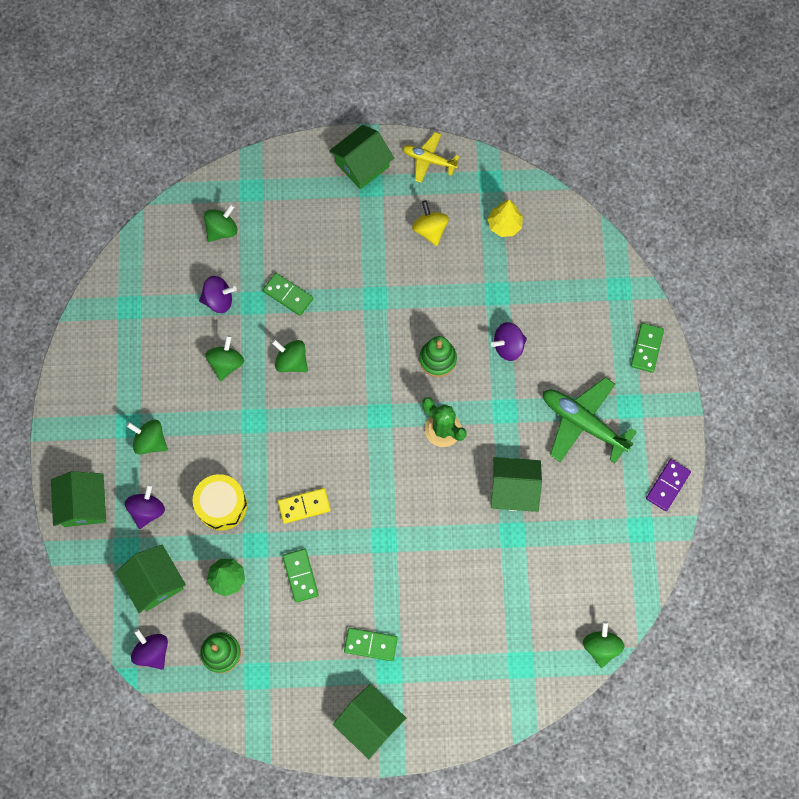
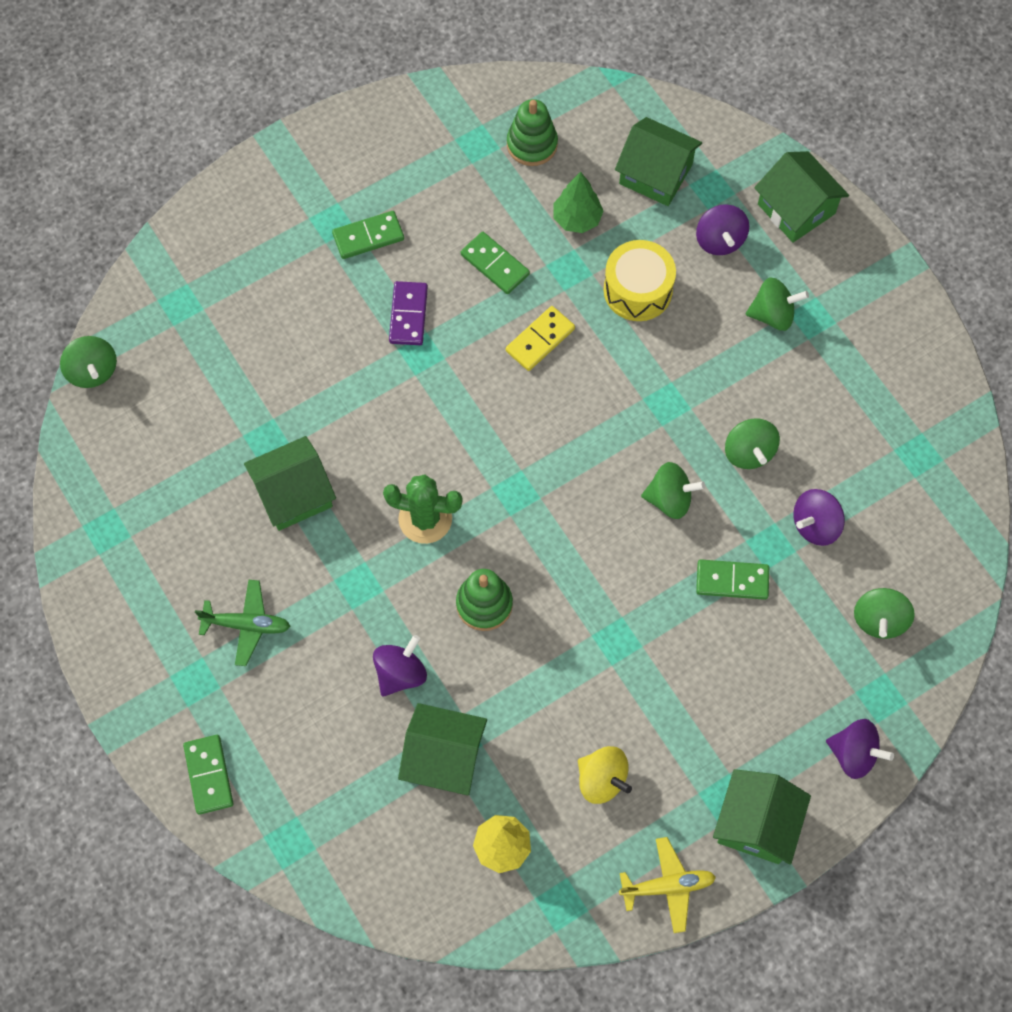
camera: 150 degrees right, 5 degrees down
(152, 651) = (608, 108): purple spinning top -> purple spinning top (854, 754)
(370, 722) = (322, 162): green house -> green house (444, 757)
(583, 423) = (247, 625): green plane -> green plane, size x0.60
(667, 485) = (95, 604): purple domino -> purple domino (408, 315)

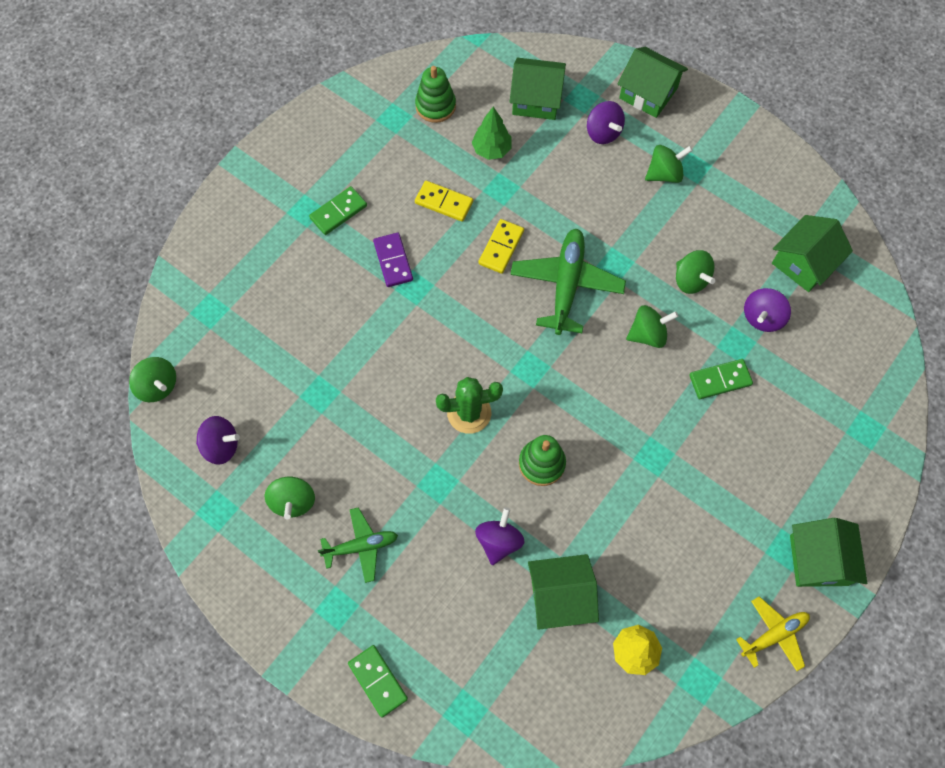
camera: 20 degrees left, 0 degrees up
(294, 494) = (358, 428): green house -> green house (803, 263)
(494, 265) = (444, 202): green domino -> yellow domino
(598, 409) = (566, 285): none -> green plane
(602, 780) = (688, 569): yellow spinning top -> none
(637, 290) = (558, 187): yellow drum -> none
(854, 754) = (865, 480): purple spinning top -> purple spinning top (221, 446)
(879, 620) = (838, 372): green spinning top -> green spinning top (293, 501)

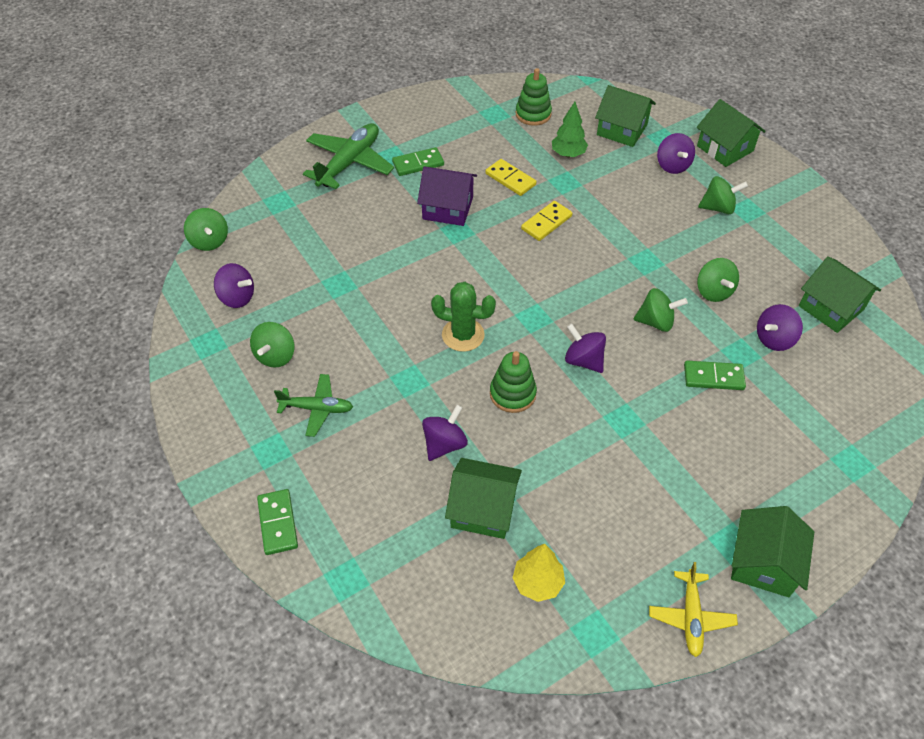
camera: 20 degrees right, 15 degrees down
(393, 261) = (448, 208): purple domino -> purple house
(566, 285) = (594, 264): green plane -> green plane (349, 163)
(595, 402) = (583, 360): none -> purple spinning top
(774, 635) = (691, 617): yellow plane -> yellow plane turned 105 degrees clockwise
(803, 263) = (831, 307): green house -> green house turned 75 degrees clockwise

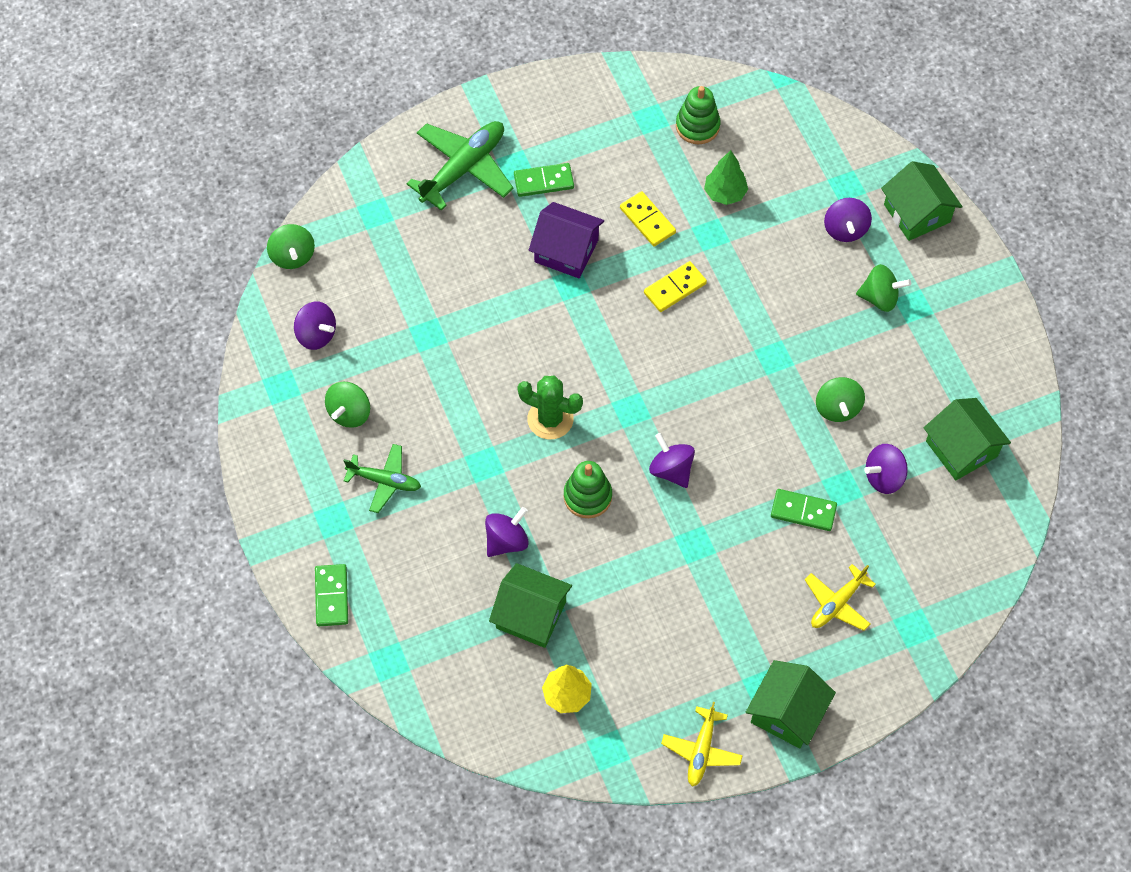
camera: 10 degrees right, 10 degrees up
(622, 130) = (800, 166): green house -> none
(656, 322) = (762, 436): green spinning top -> none
(773, 452) = (837, 603): none -> yellow plane

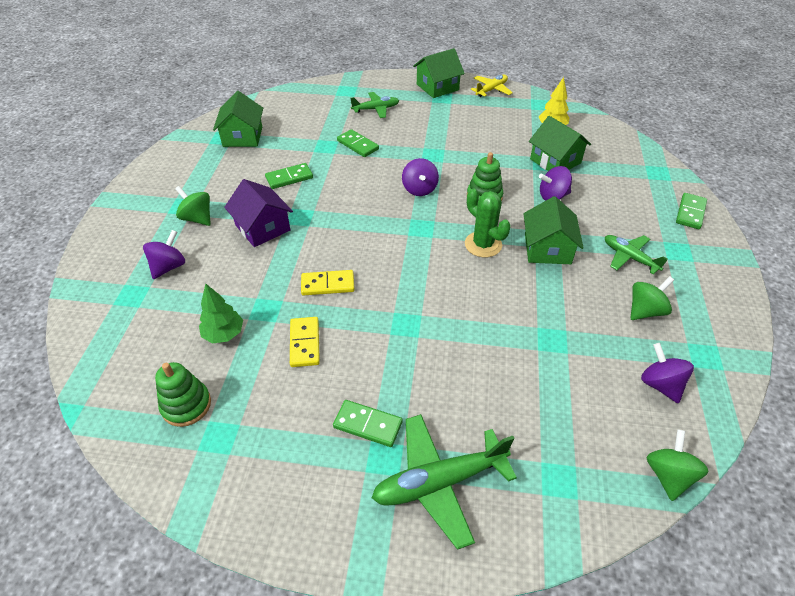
camera: 150 degrees left, 15 degrees down
(566, 251) = (391, 351): purple house -> purple house (262, 228)
(837, 408) = (289, 178): green spinning top -> green domino
(837, 603) = (376, 109): yellow plane -> green plane
(884, 477) = (298, 141): purple spinning top -> none
(917, 213) = (110, 254): green house -> green house (547, 249)

